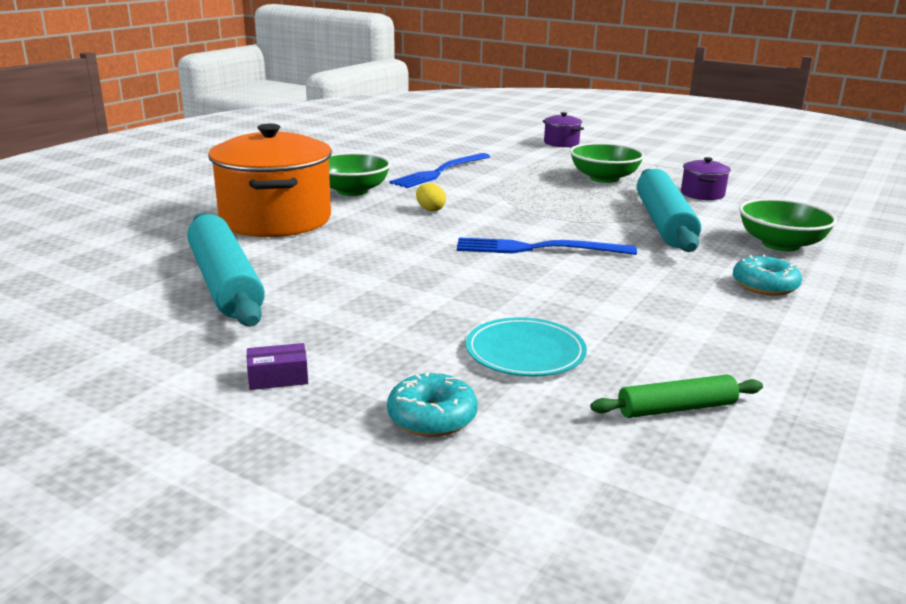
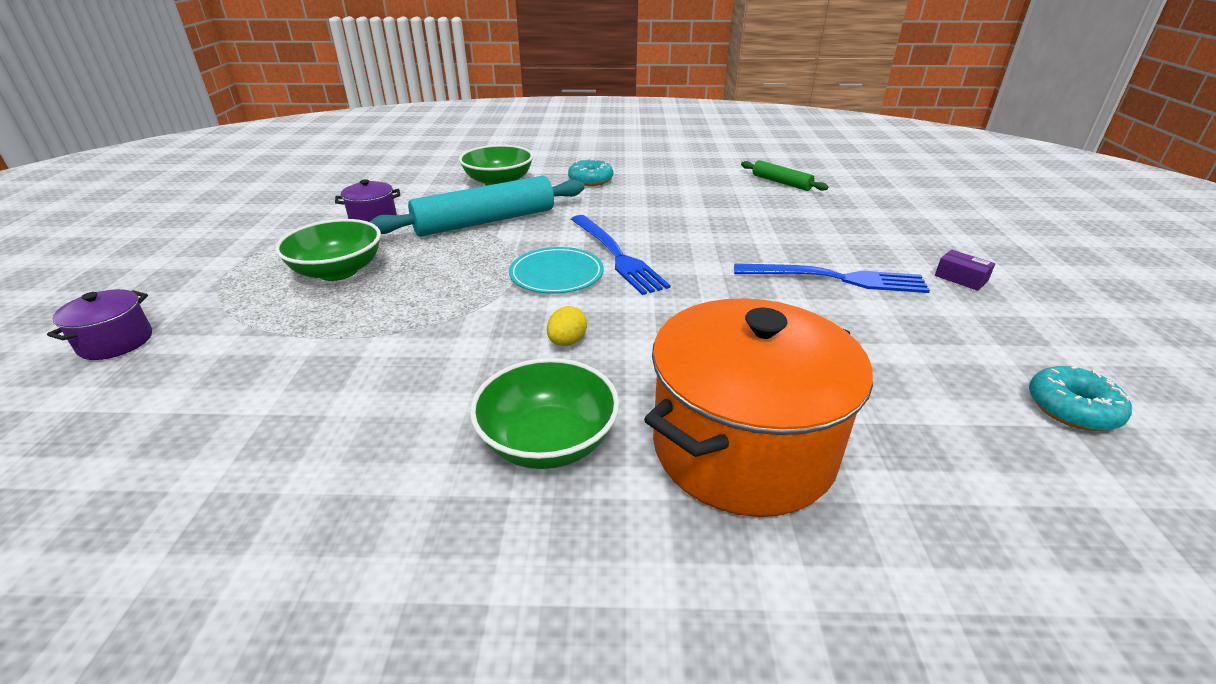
camera: 120 degrees left, 10 degrees up
(224, 283) = (925, 376): turquoise rolling pin -> none
(432, 417) = (896, 226): turquoise donut -> turquoise donut (1072, 408)
(440, 172) = (375, 397): blue fork -> blue fork (836, 279)
(525, 352) = (792, 221): turquoise plate -> turquoise plate (556, 274)

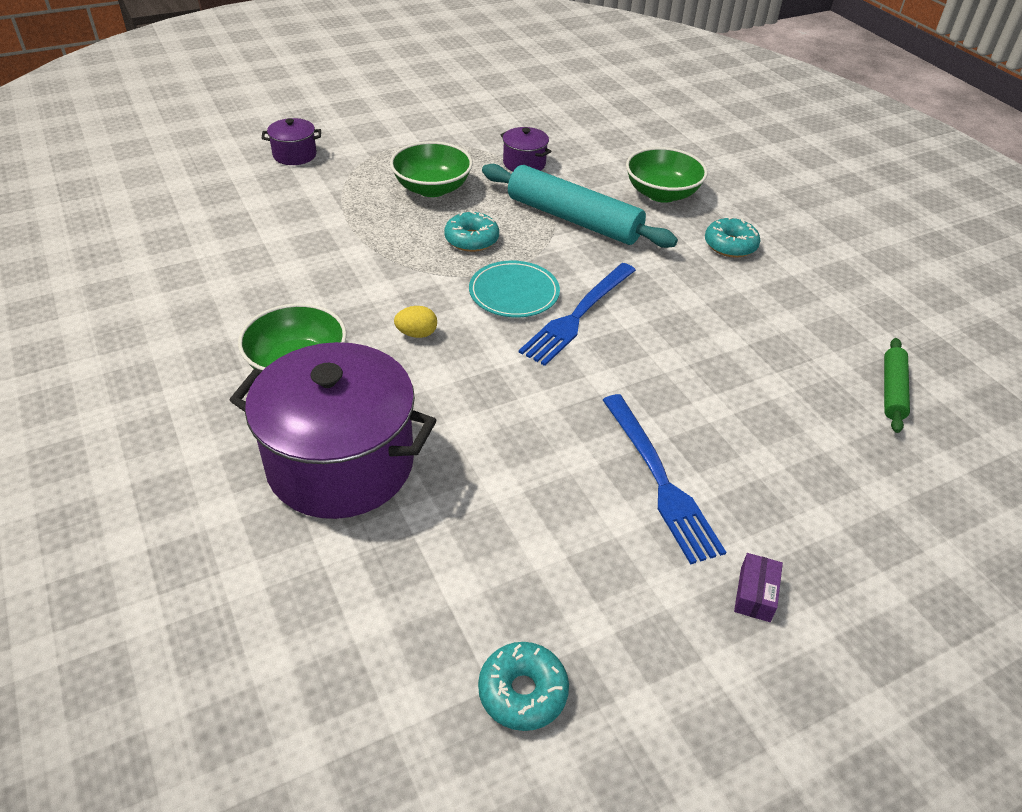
camera: 60 degrees right, 10 degrees up
(452, 273) = (471, 239): none -> turquoise donut
(743, 448) = (341, 463): orange pot -> purple pot

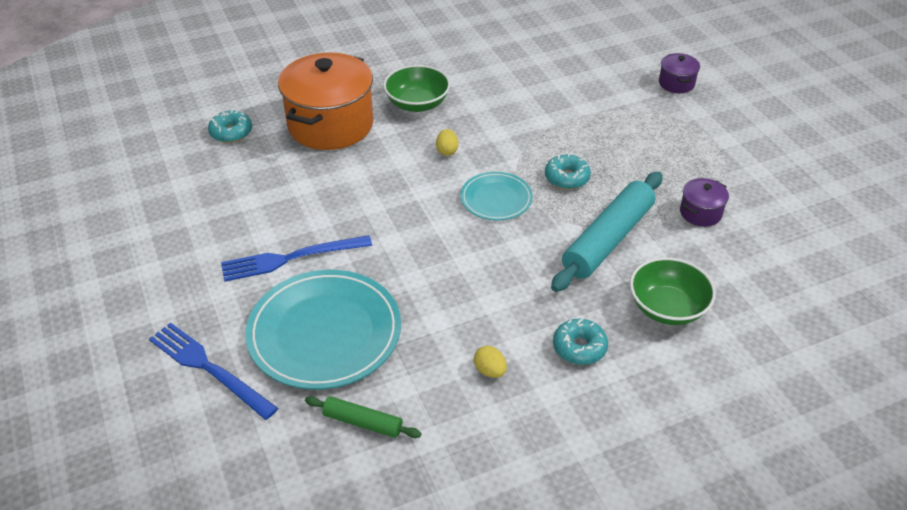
camera: 95 degrees right, 0 degrees up
(341, 463) = (330, 125): purple pot -> orange pot
(432, 188) = (642, 156): green bowl -> none
(522, 692) = (163, 190): turquoise donut -> turquoise donut (231, 132)
(578, 315) = (468, 232): blue fork -> blue fork (209, 368)
(755, 594) = (191, 290): purple box -> none
(781, 432) = (324, 333): none -> turquoise plate
(783, 301) = (490, 371): none -> yellow egg

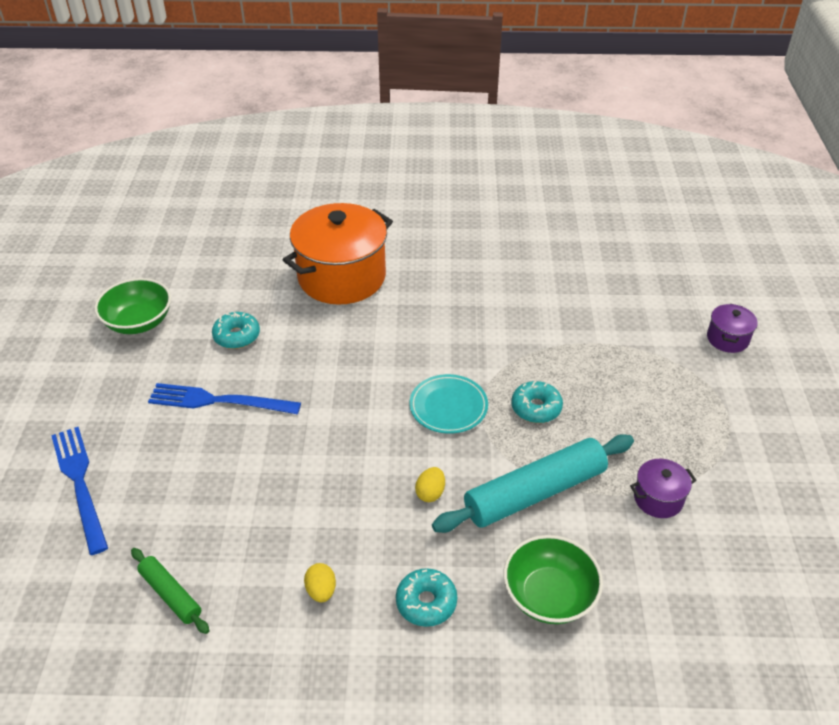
camera: 25 degrees right, 0 degrees up
(231, 132) = (249, 258): turquoise donut -> turquoise donut (237, 336)
(324, 333) = (198, 488): turquoise plate -> none
(417, 104) = (437, 280): green bowl -> green bowl (139, 322)
(447, 151) = (433, 339): yellow egg -> yellow egg (430, 493)

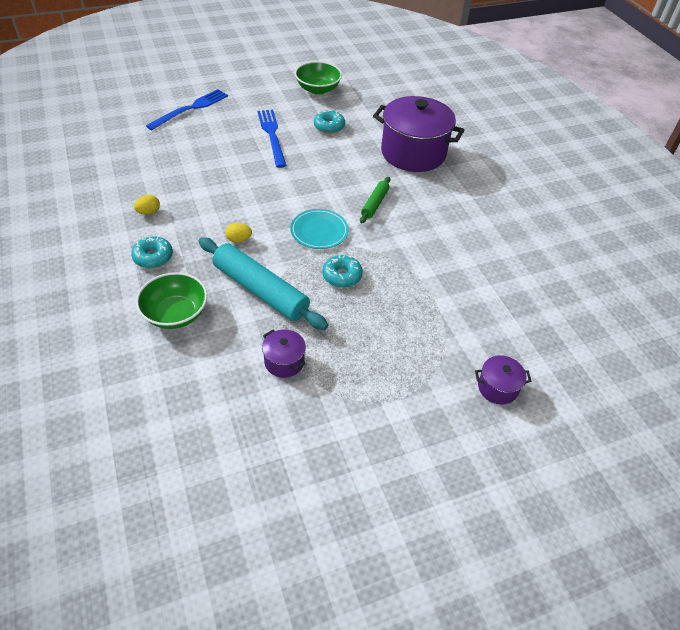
camera: 65 degrees right, 5 degrees up
(170, 594) = (130, 159): green rolling pin -> green rolling pin (374, 204)
(342, 277) = (413, 153): orange pot -> purple pot

